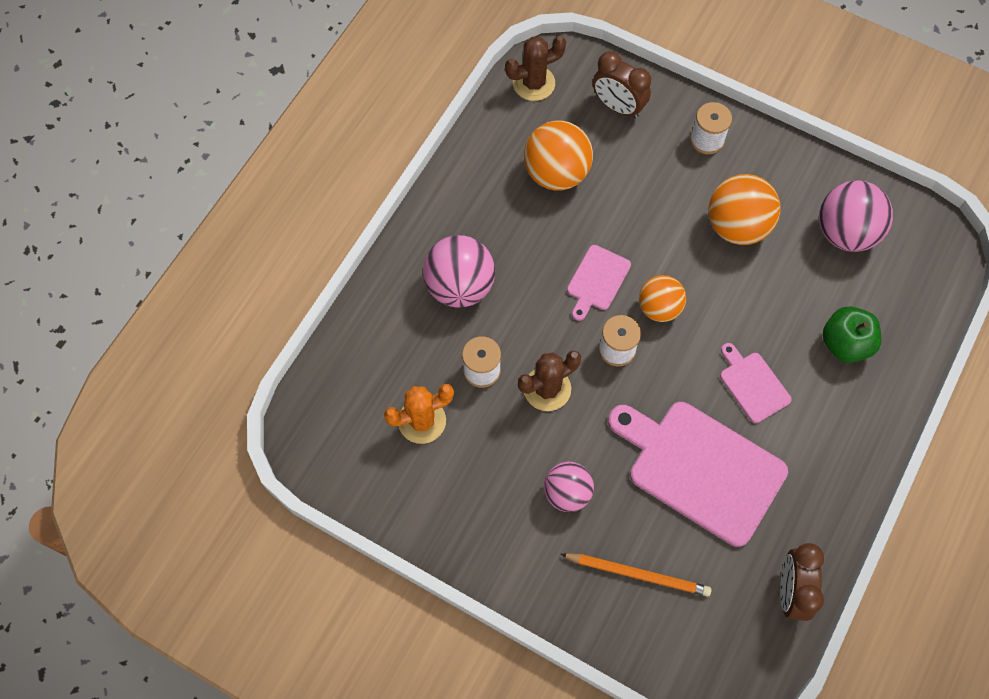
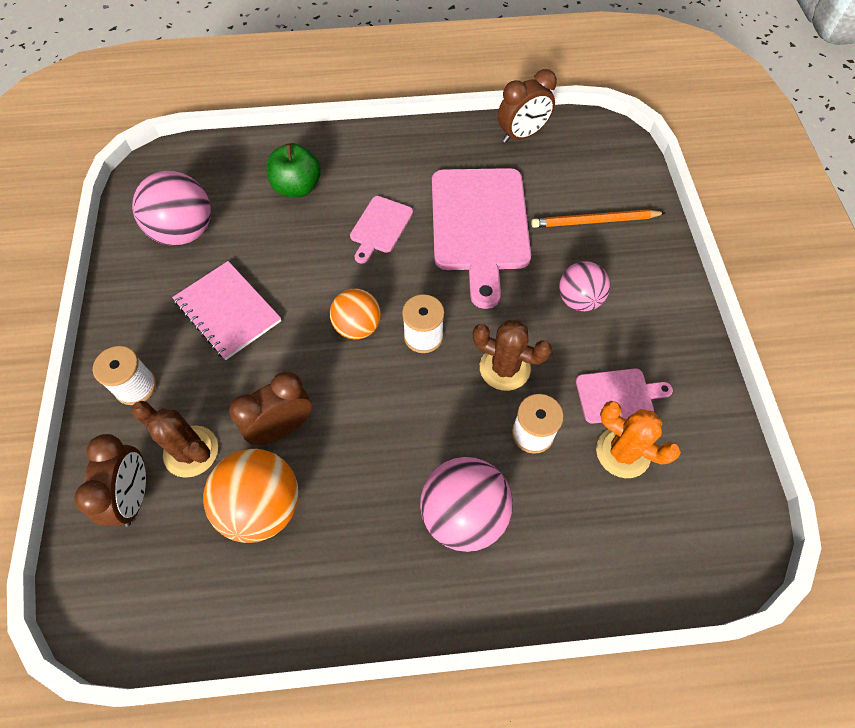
camera: 125 degrees left, 5 degrees down
(533, 83) = (145, 615): brown cactus -> brown cactus (191, 451)
(597, 280) = (365, 392): pink cutting board -> pink cutting board (618, 395)
(606, 213) = (282, 428): none -> brown clock
(638, 574) = (594, 221): orange pencil -> orange pencil turned 75 degrees counterclockwise
(737, 226) = (227, 311): orange ball -> pink notebook

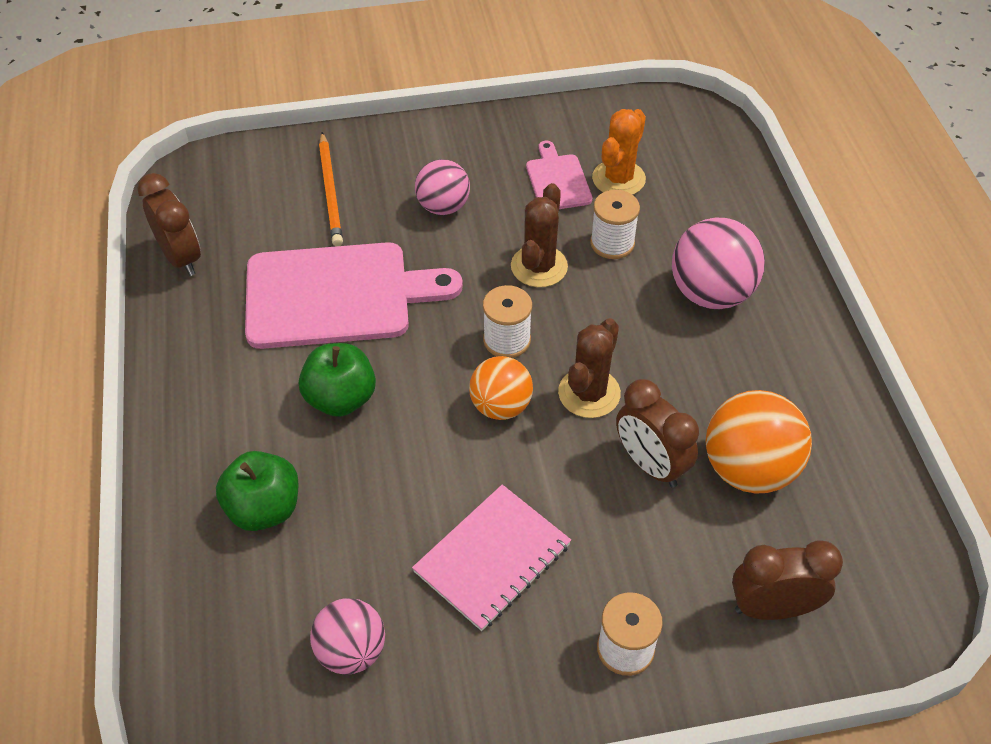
camera: 95 degrees left, 10 degrees down
(184, 231) = (351, 651): pink ball -> pink ball, size x0.65
(191, 451) = (701, 557): brown cactus -> brown cactus (589, 393)
(380, 227) = (341, 398): pink cutting board -> green apple

